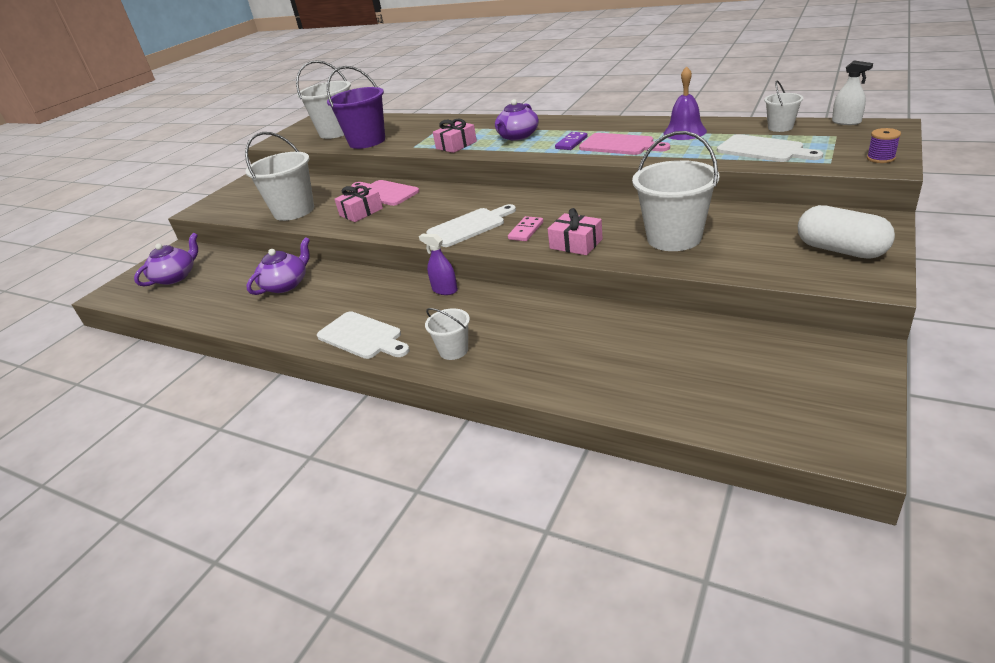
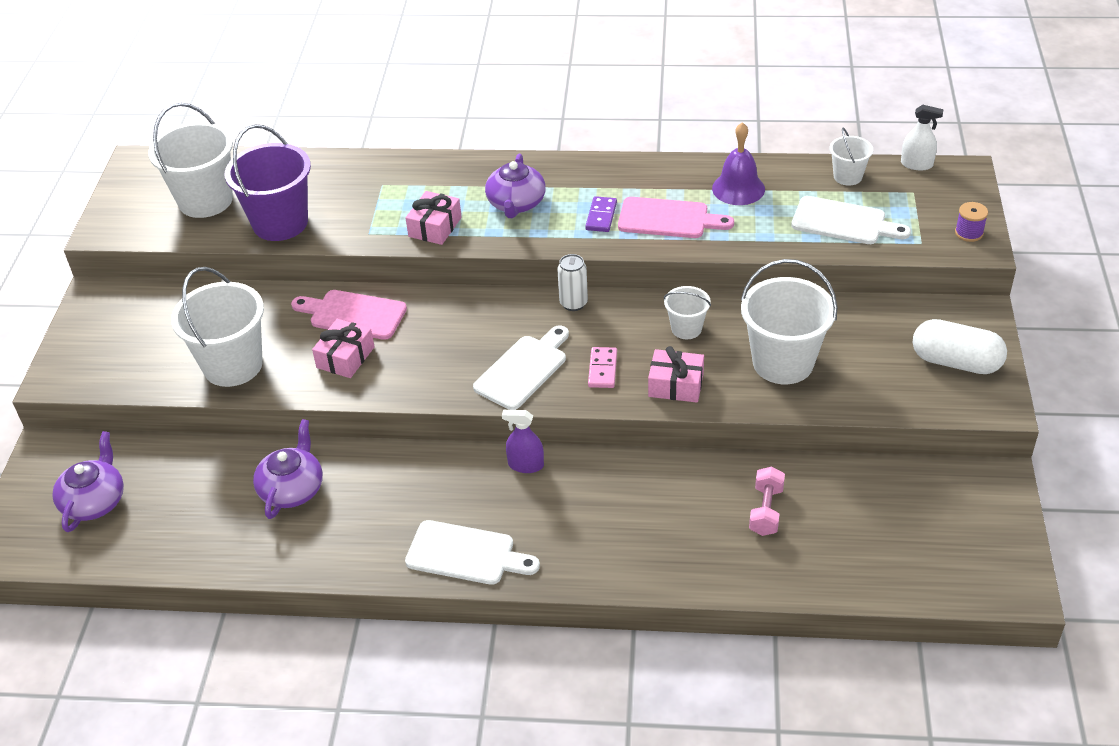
camera: 25 degrees left, 10 degrees up
(453, 350) = (592, 553): white bucket -> white bucket (686, 329)
(531, 195) = (573, 303): none -> white can
(616, 343) = (766, 511): none -> pink dumbbell

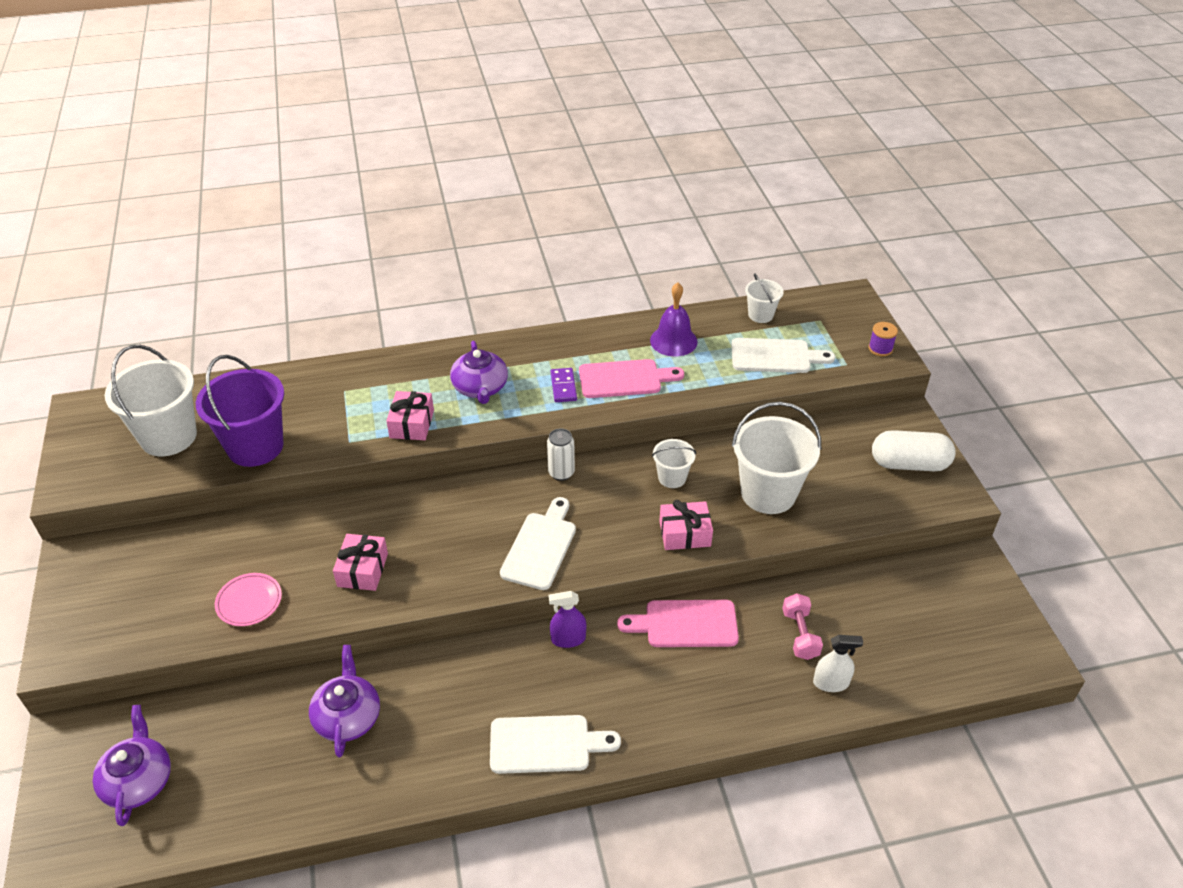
camera: 20 degrees left, 0 degrees up
(233, 365) = (249, 602): white bucket -> pink plate
(353, 314) = (354, 524): pink cutting board -> pink cutting board (685, 624)
(602, 369) = (613, 532): pink domino -> none
(916, 164) = (812, 295): white spray bottle -> white spray bottle (831, 683)

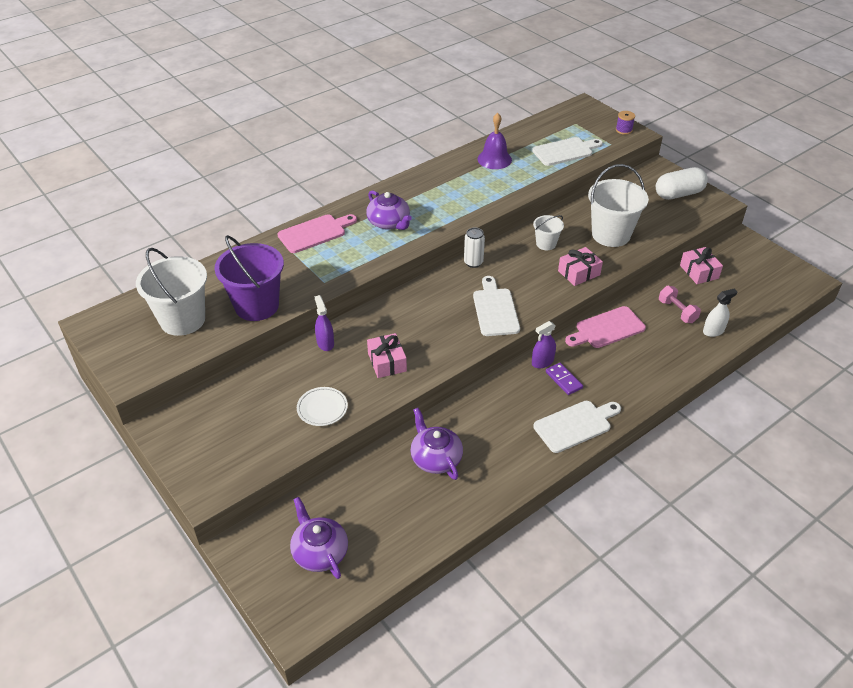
camera: 25 degrees left, 0 degrees up
(249, 602) = (322, 408): pink plate -> white plate
(314, 519) = (325, 343): none -> purple spray bottle
(412, 424) = (360, 258): pink gift -> pink gift (699, 272)
(563, 387) = (445, 206): purple domino -> purple domino (564, 380)
(624, 379) = (481, 190): pink cutting board -> pink cutting board (315, 233)
(760, 315) = (537, 130): white bucket -> none

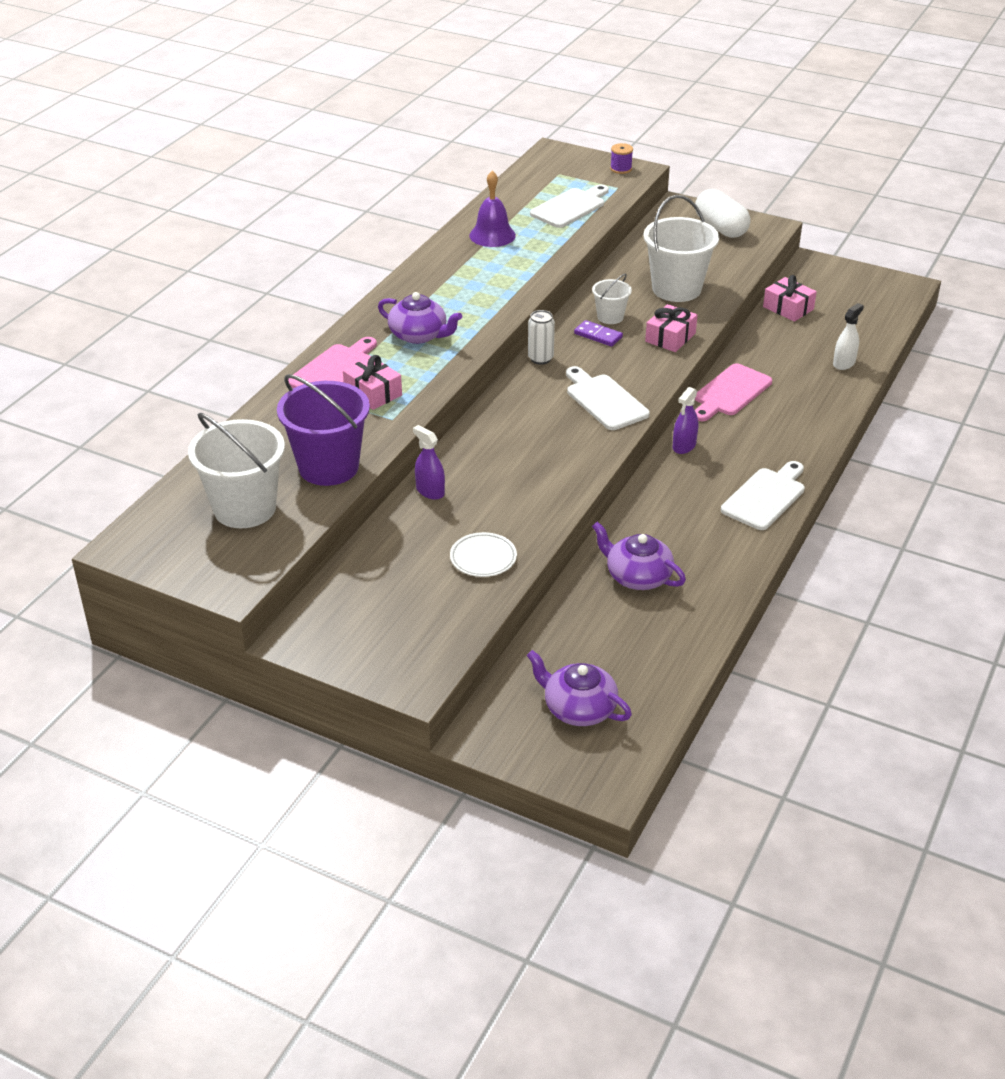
camera: 25 degrees left, 5 degrees down
(387, 362) = (521, 489): pink gift -> pink gift (373, 393)
(564, 380) = (720, 457): purple domino -> purple domino (598, 335)
(677, 311) = (793, 354): pink dumbbell -> none
(678, 194) = (720, 228): white capsule -> white capsule turned 75 degrees counterclockwise

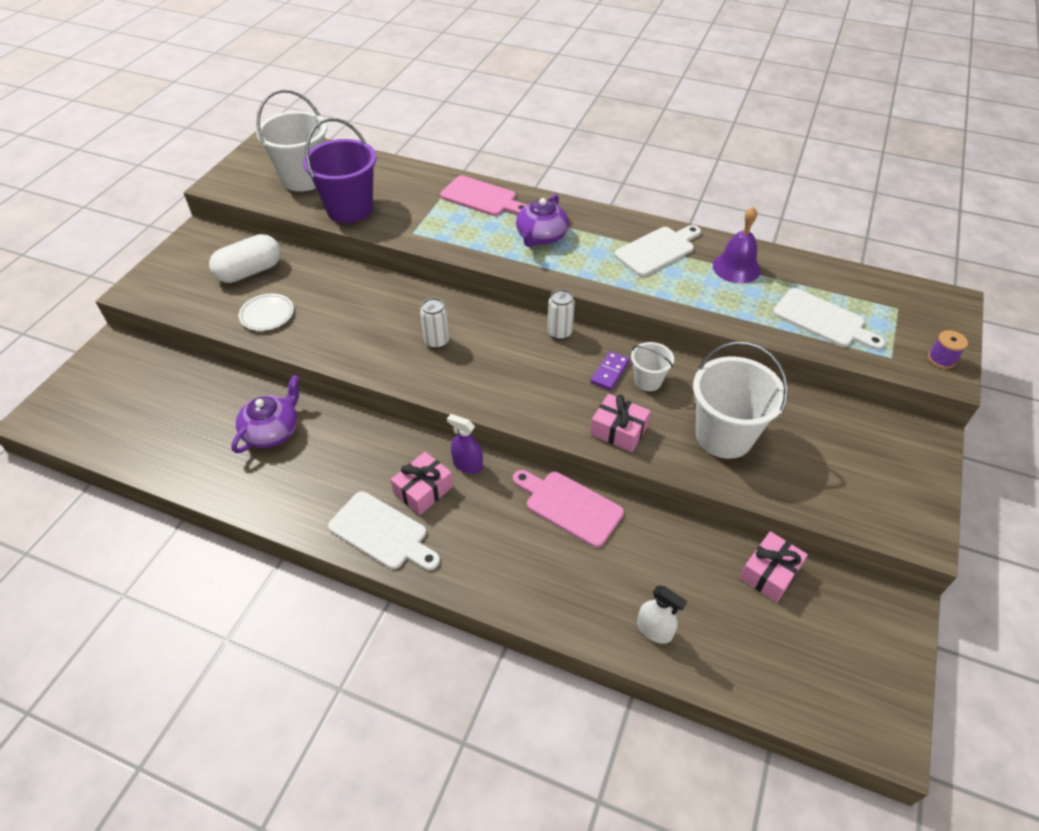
camera: 85 degrees right, 10 degrees up
(373, 393) = (449, 220): pink gift -> pink gift (423, 490)
(430, 491) = (356, 280): purple spray bottle -> none
(545, 434) = (436, 341): none -> white can
(578, 708) = (122, 397): purple teapot -> none
(604, 400) = (493, 380): white cutting board -> white cutting board (657, 250)
(720, 228) = (891, 480): white capsule -> white capsule (250, 271)

